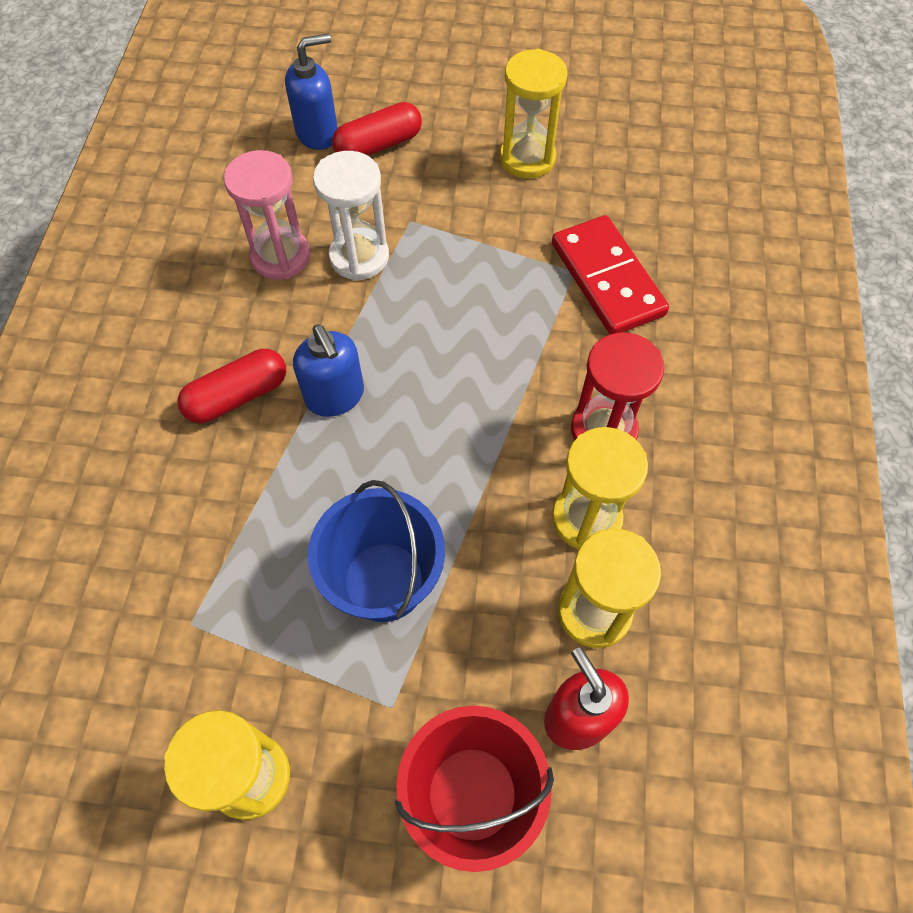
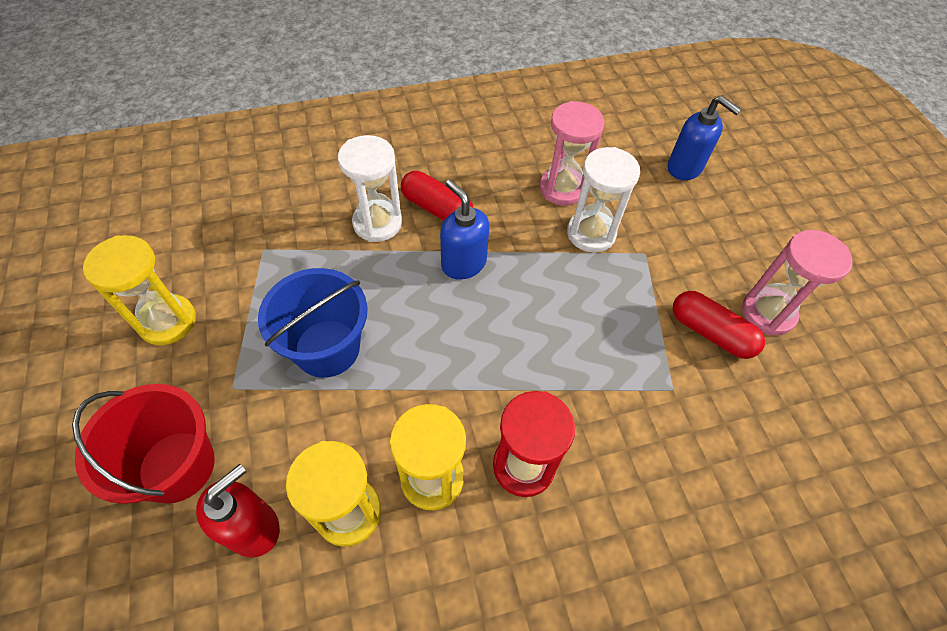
camera: 65 degrees right, 5 degrees down
(223, 470) = (377, 223): none -> white hourglass
(335, 396) = (463, 263): blue soap dispenser -> blue soap dispenser turned 105 degrees clockwise
(378, 145) = (702, 207): red capsule -> red capsule (711, 332)
(527, 158) = (768, 313): yellow hourglass -> pink hourglass
(607, 279) = (682, 419): red domino -> none

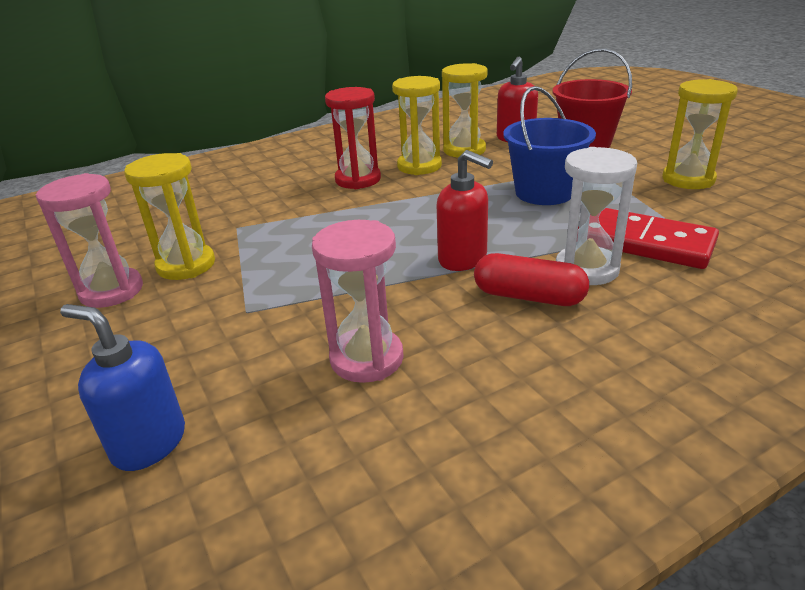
camera: 170 degrees right, 25 degrees down
(309, 239) = (644, 242): none -> red domino
(463, 263) = (463, 259): blue soap dispenser -> red soap dispenser
(591, 233) = (318, 315): white hourglass -> none
(711, 332) = (186, 265): red capsule -> yellow hourglass

